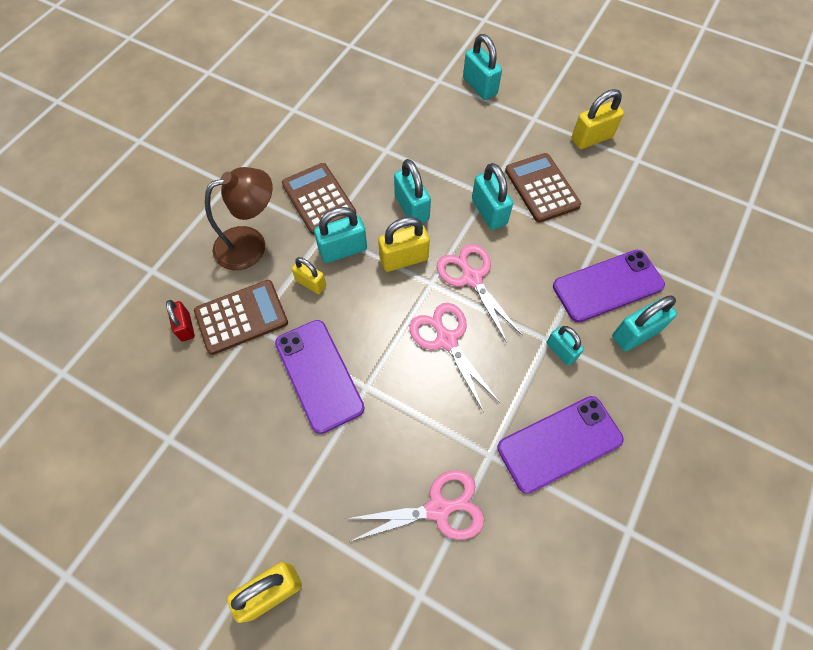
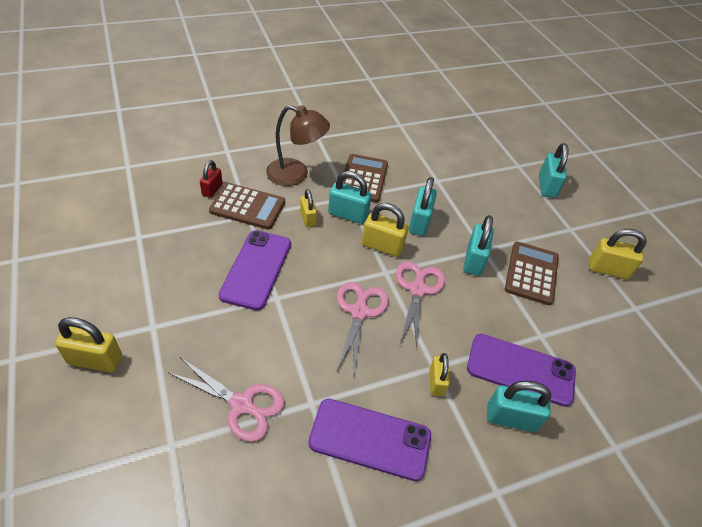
camera: 35 degrees right, 15 degrees down
(561, 351) = (436, 382): turquoise padlock -> yellow padlock

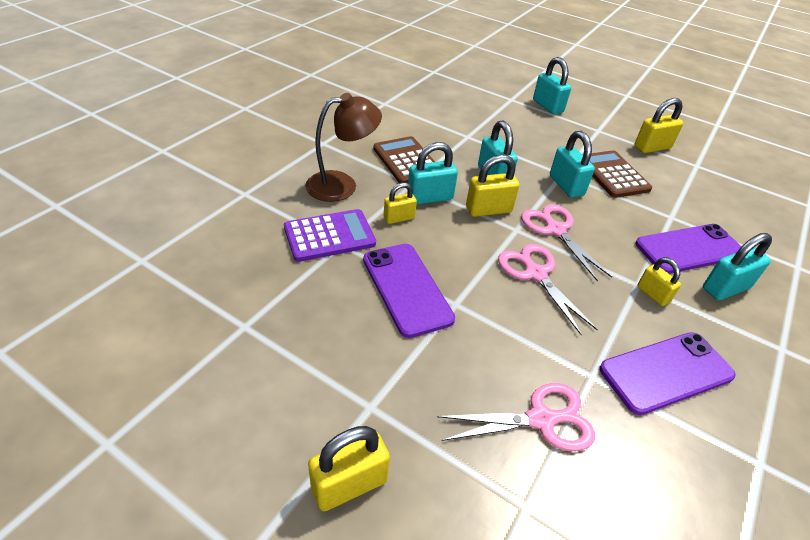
camera: 35 degrees left, 5 degrees down
(212, 190) = (273, 237): red padlock -> none
(247, 207) = (329, 236): brown calculator -> purple calculator
(308, 218) = (399, 218): yellow padlock -> yellow padlock turned 60 degrees counterclockwise

